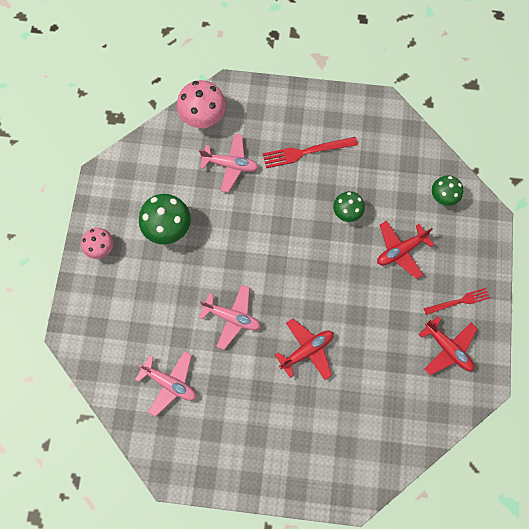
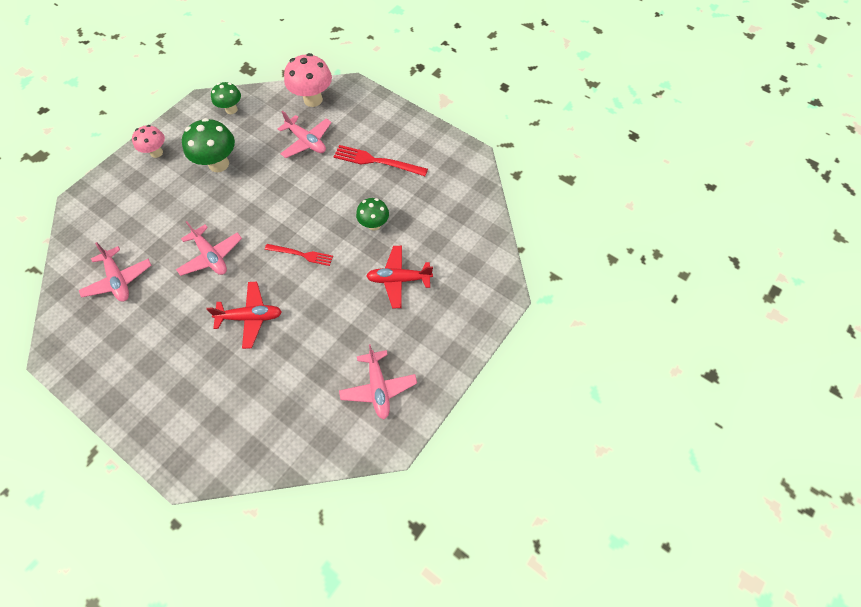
camera: 30 degrees right, 10 degrees down
(442, 197) = (471, 255): green mushroom -> green mushroom (231, 109)
(447, 348) = (378, 388): red plane -> pink plane
(459, 301) = (420, 352): red fork -> red fork (301, 254)

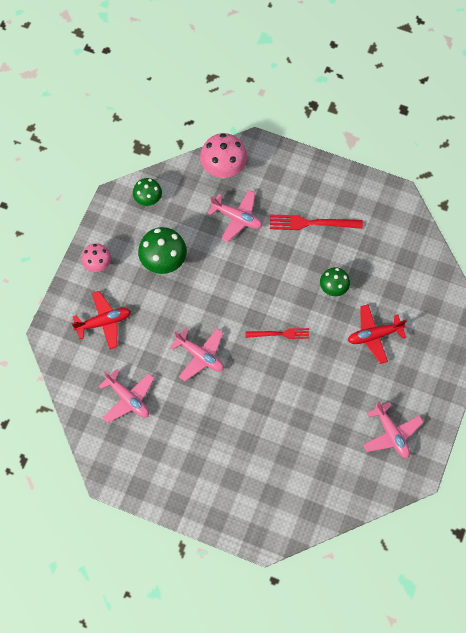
camera: 15 degrees left, 5 degrees up
(250, 317) = (260, 402): red plane -> red plane (103, 322)

